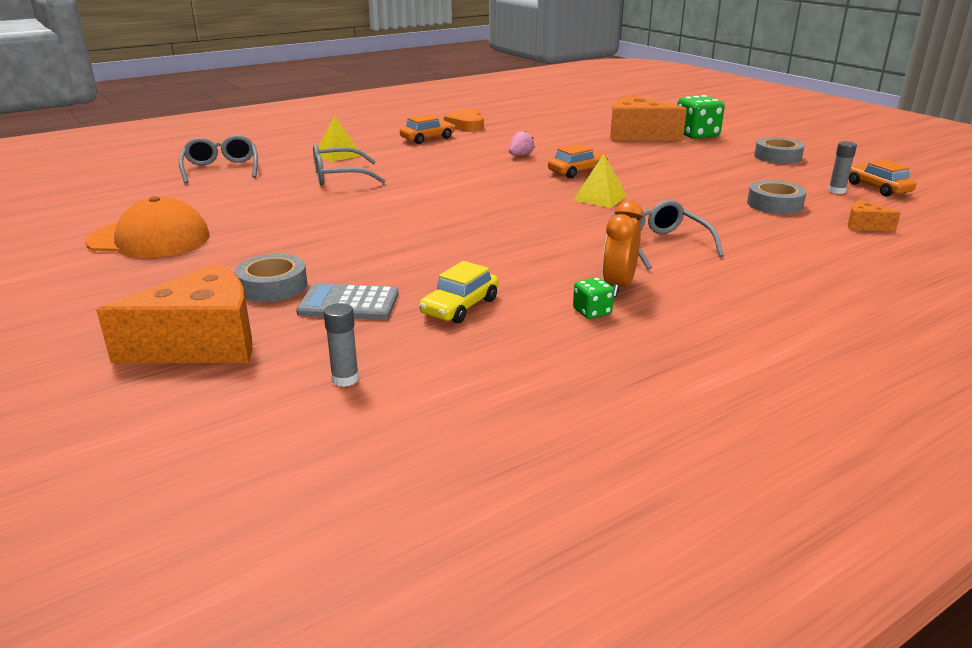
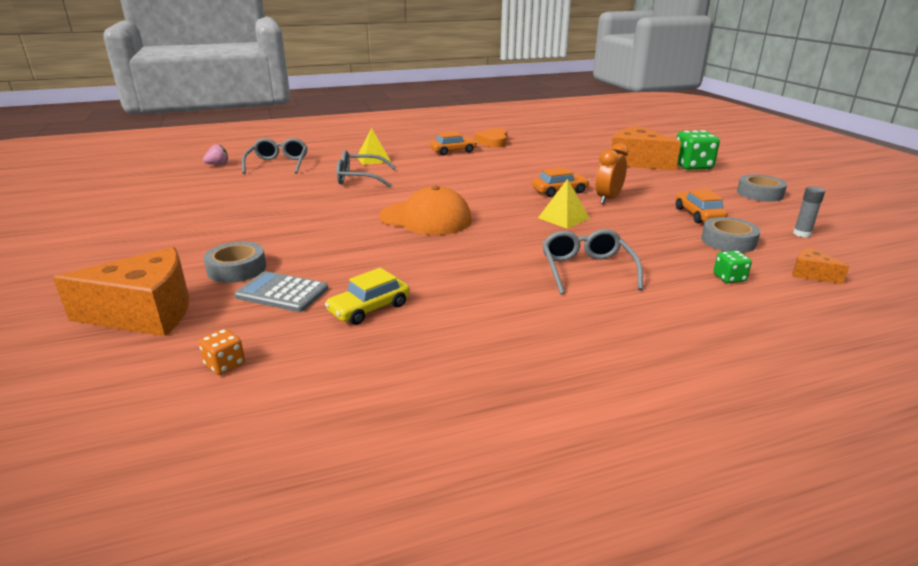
camera: 15 degrees right, 0 degrees up
(149, 239) = (182, 217): orange cap -> orange cap (426, 218)
(345, 379) = (225, 365): grey glue stick -> orange dice
(520, 155) = (520, 172): pink strawberry -> pink strawberry (218, 164)
(592, 312) = (481, 330): green dice -> green dice (729, 278)
(618, 286) = (523, 307): orange clock -> orange clock (608, 199)
(877, 188) = (848, 235): orange car -> orange car (698, 215)

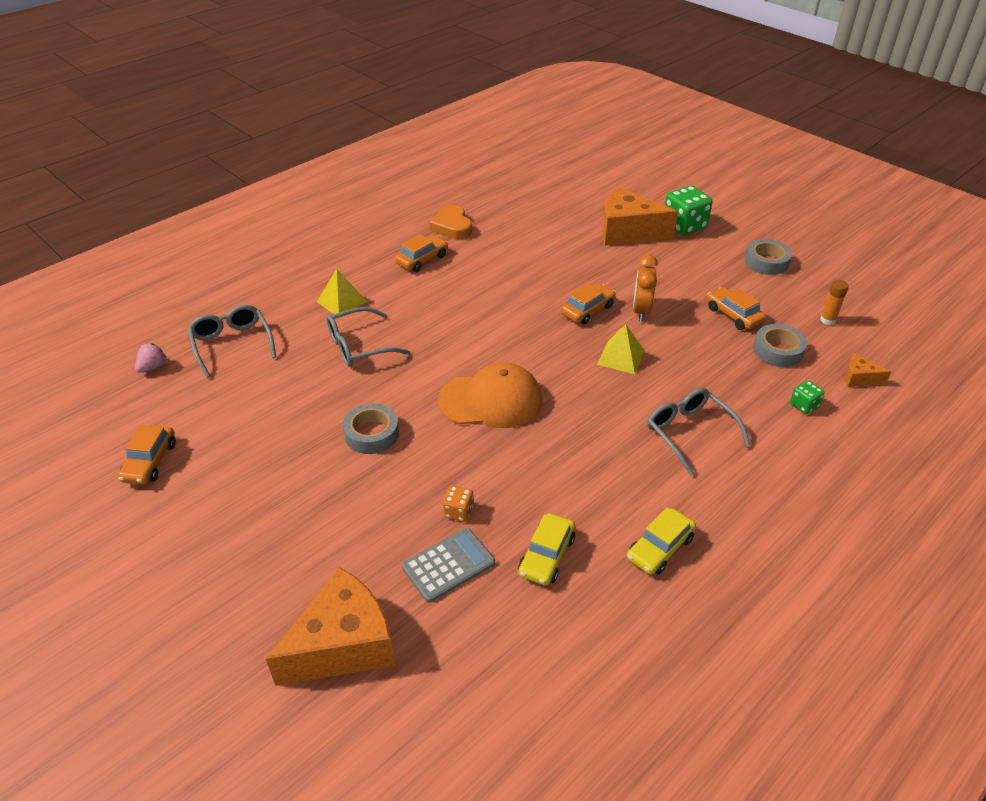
camera: 25 degrees left, 15 degrees up
(158, 199) = (150, 462): none -> orange car
(225, 365) = (485, 675): orange dice -> orange dice (458, 512)
(237, 269) = (370, 548): grey tape -> grey tape (371, 434)
(282, 293) = (448, 565): grey calculator -> grey calculator turned 150 degrees clockwise
(481, 331) = (660, 548): none -> yellow car
(801, 234) = (828, 320): grey glue stick -> orange glue stick

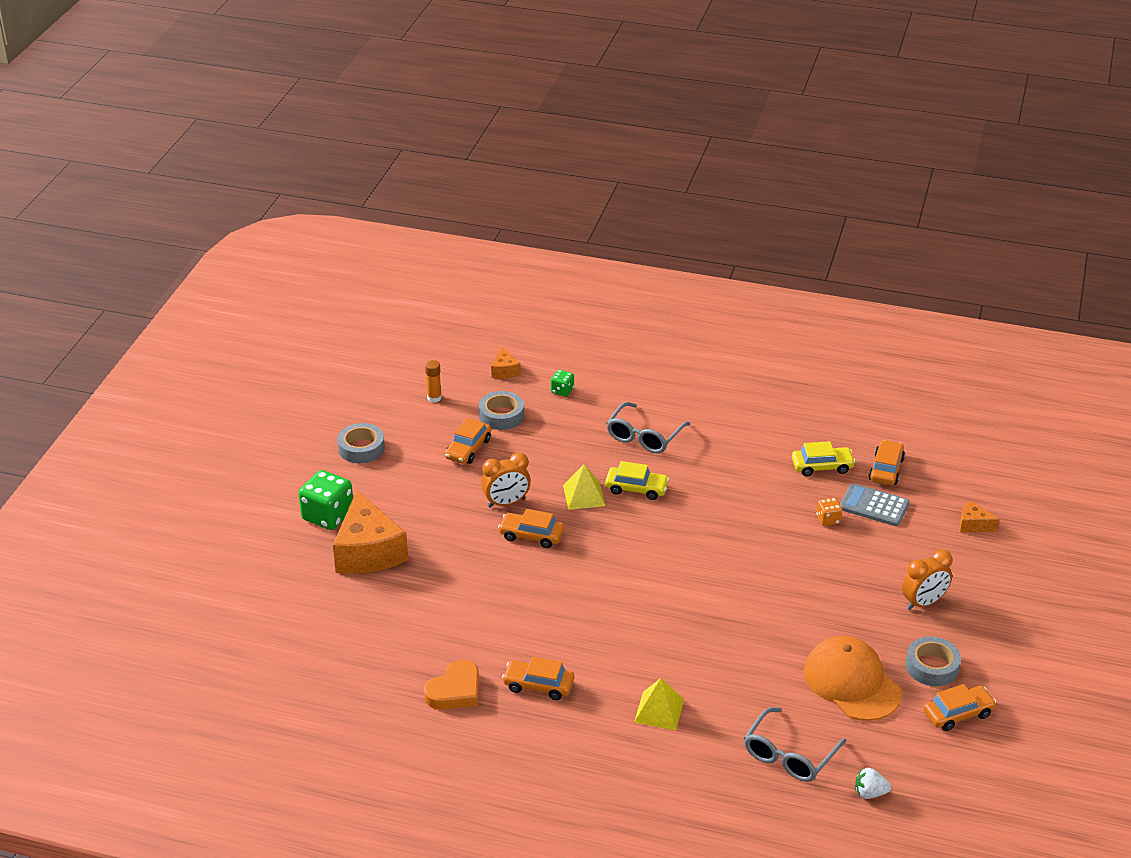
camera: 120 degrees left, 5 degrees down
(153, 367) = (870, 793): pink strawberry -> white strawberry
(283, 519) = (923, 603): none -> orange clock
(343, 644) = (973, 525): orange cheese -> orange cheese, size x0.45
(359, 346) = (711, 662): grey glasses -> none
(371, 434) = (803, 599): grey tape -> grey tape (932, 666)
(491, 400) = (703, 548): orange cap -> orange cap (851, 682)
(500, 617) = (886, 469): none -> orange car
(660, 548) = (766, 422): yellow car -> yellow car (636, 488)

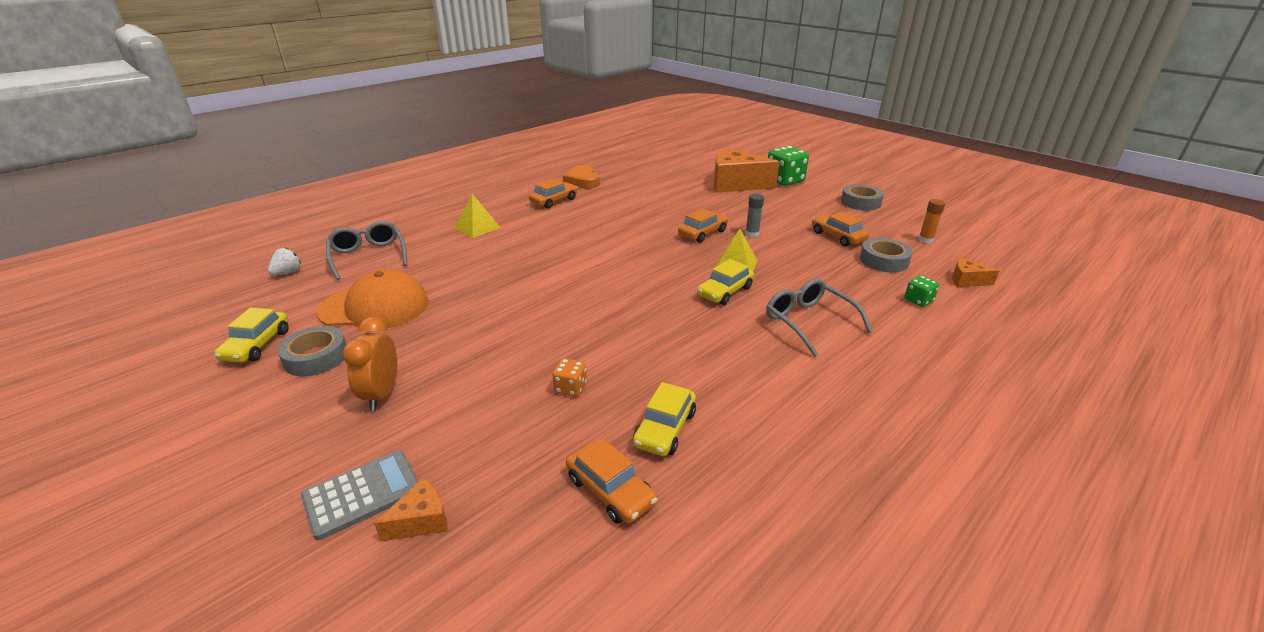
camera: 120 degrees right, 5 degrees down
(506, 503) = (752, 234): orange clock -> grey glue stick
(874, 506) = (555, 438): grey calculator -> grey calculator (362, 494)
(958, 714) = (257, 345): orange car -> yellow car

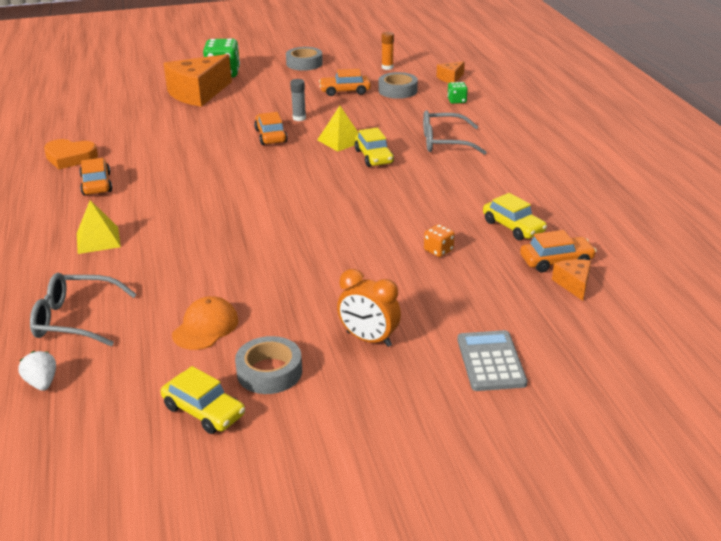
camera: 60 degrees left, 0 degrees up
(375, 307) = (205, 327): orange cap -> orange cap, size x0.61
(421, 520) = (536, 338): orange cheese -> orange cheese (573, 284)

